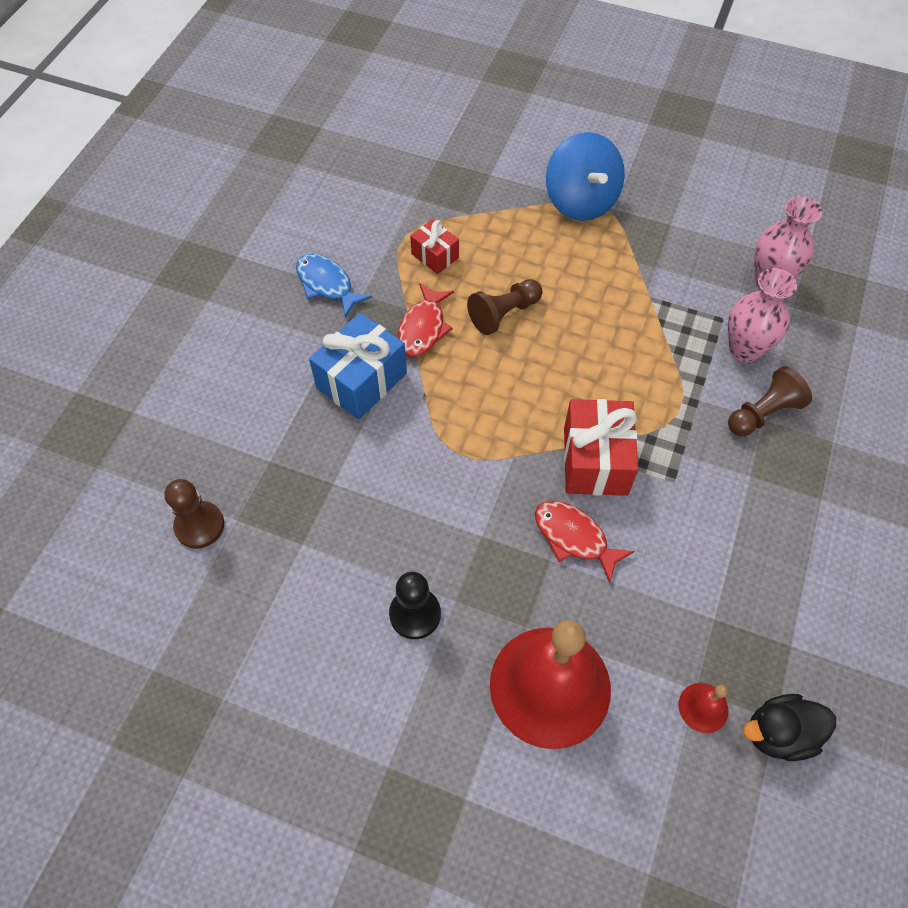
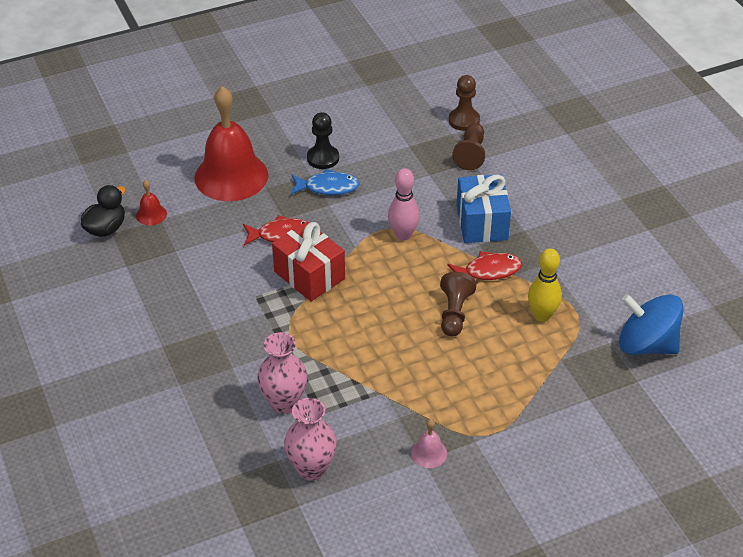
camera: 135 degrees right, 15 degrees down
(327, 284) = (575, 253): blue fish -> blue fish (328, 187)
(423, 328) = (488, 271): red fish -> red fish turned 105 degrees clockwise
(435, 256) = (542, 315): red gift -> yellow bowling pin
(451, 430) = (403, 235): none -> pink bowling pin
(581, 201) = (504, 427): blue spinning top -> blue spinning top (646, 344)
(661, 225) = (429, 453): none -> pink bell
(763, 413) = (236, 370): brown pawn -> brown pawn (470, 154)

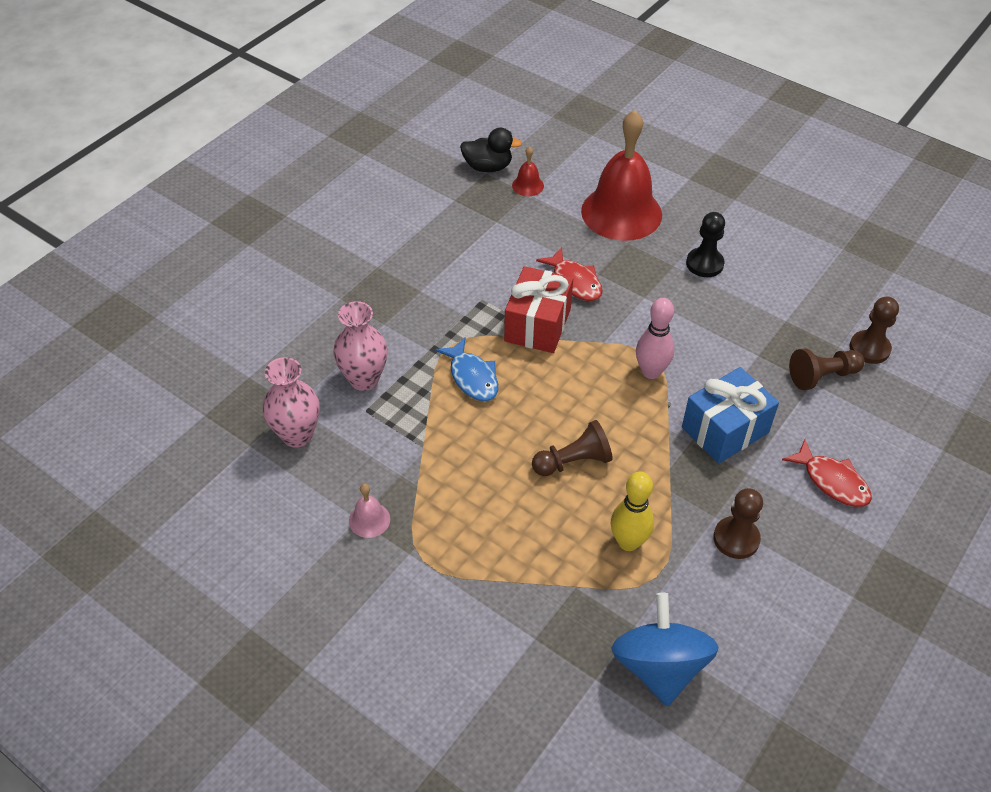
camera: 60 degrees right, 5 degrees up
(328, 187) = (667, 285): blue fish -> blue fish (472, 377)
(488, 271) = (657, 466): red fish -> red fish (832, 481)
(573, 261) = (736, 539): none -> brown pawn

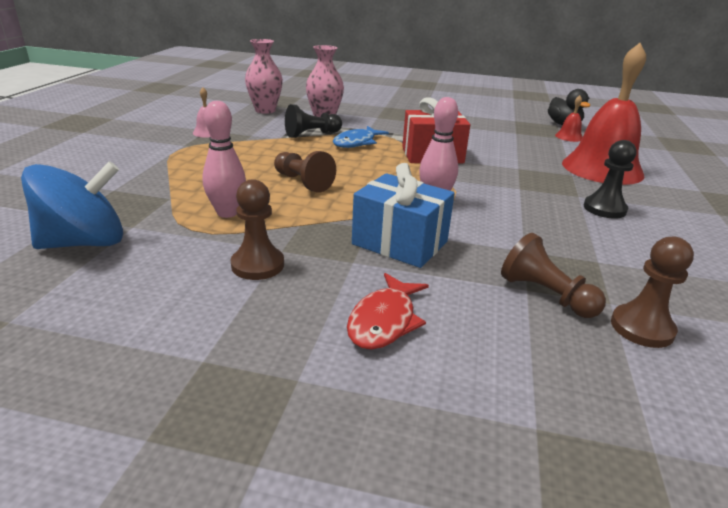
camera: 65 degrees right, 20 degrees down
(424, 411) = (312, 134): none -> black pawn
(574, 282) = (496, 161): red fish -> none
(628, 542) = (227, 213): yellow bowling pin -> pink bowling pin

